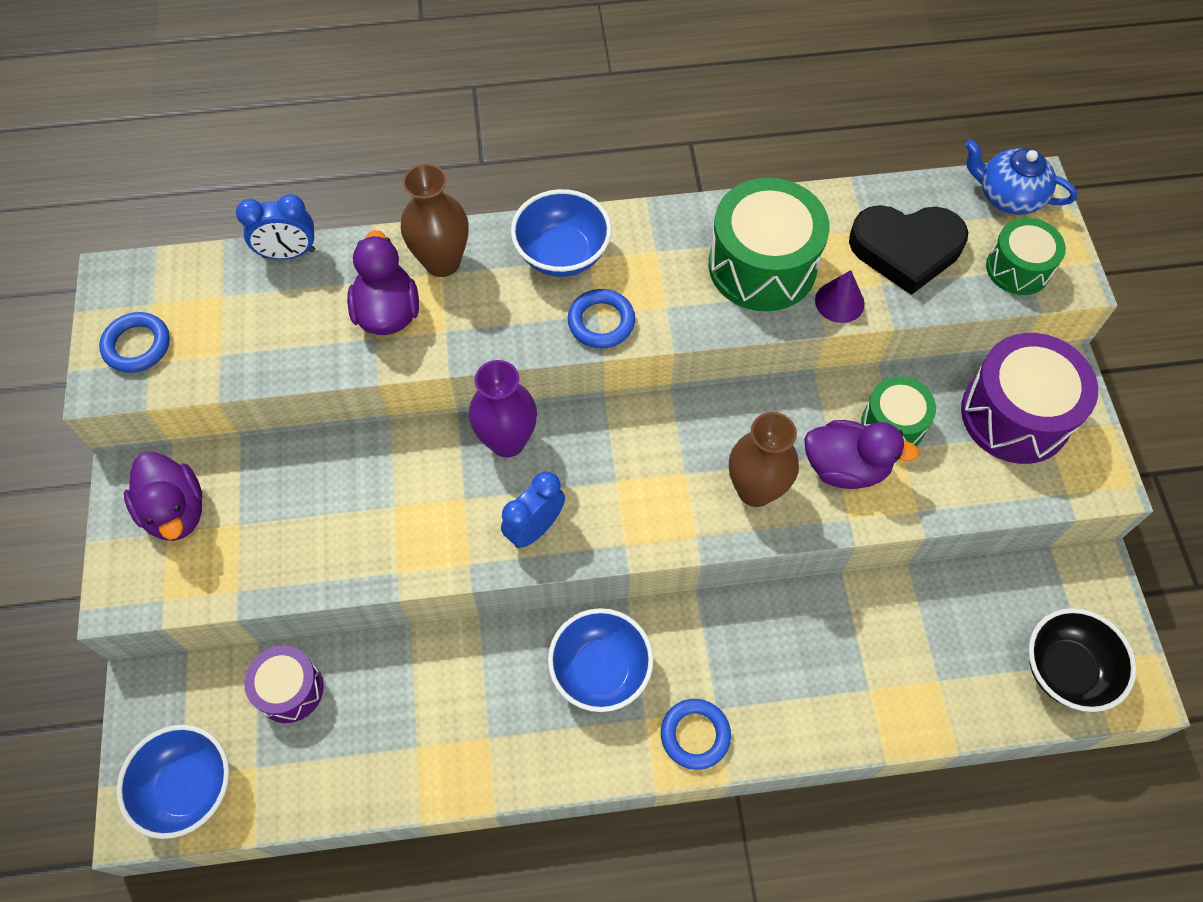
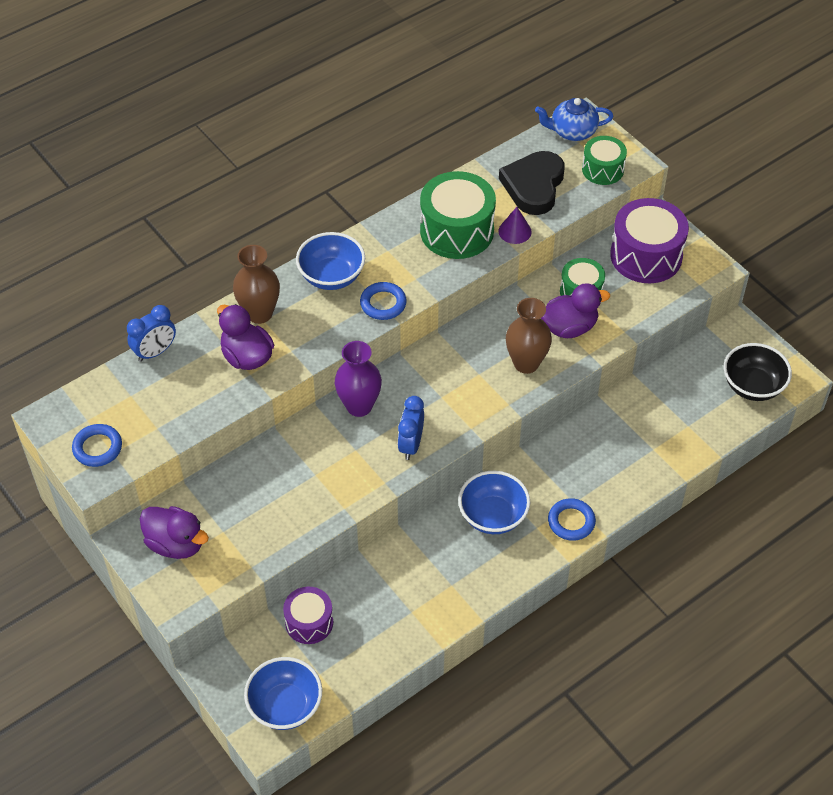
camera: 30 degrees left, 10 degrees down
(906, 249) = (533, 186): black heart -> black heart turned 135 degrees clockwise

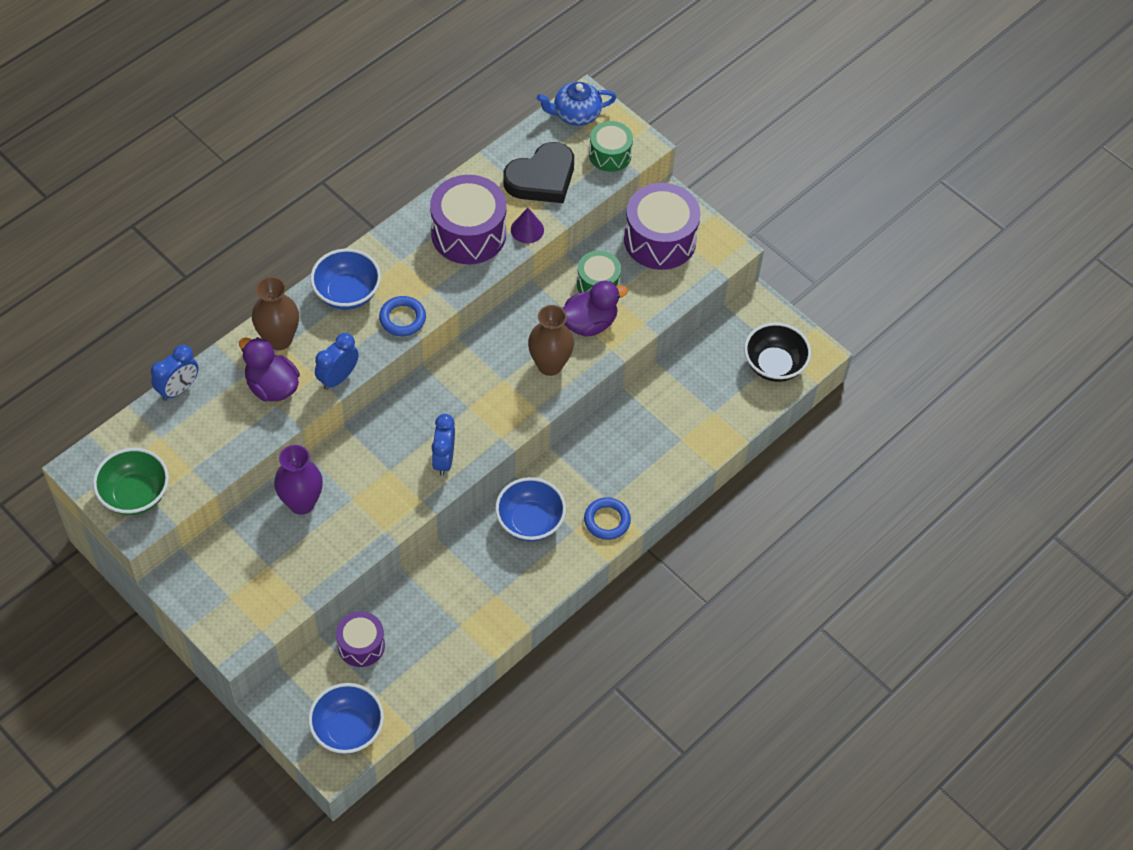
camera: 10 degrees left, 5 degrees up
(97, 448) = (135, 495): blue ring -> green bowl
(176, 544) = (223, 582): purple duck -> none
(313, 354) = (338, 378): none -> blue clock
(359, 406) = (388, 424): purple vase -> purple vase (301, 503)
(457, 231) = (468, 234): green drum -> purple drum
(533, 186) = (542, 178): black heart -> black heart turned 135 degrees counterclockwise

